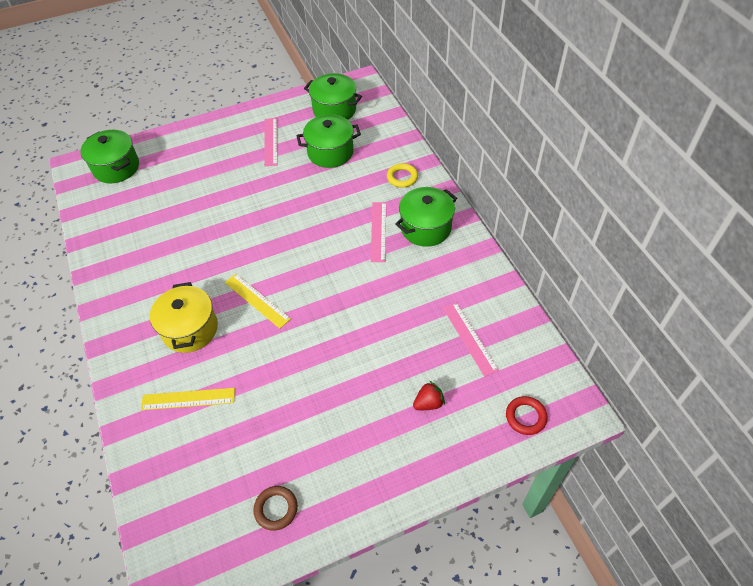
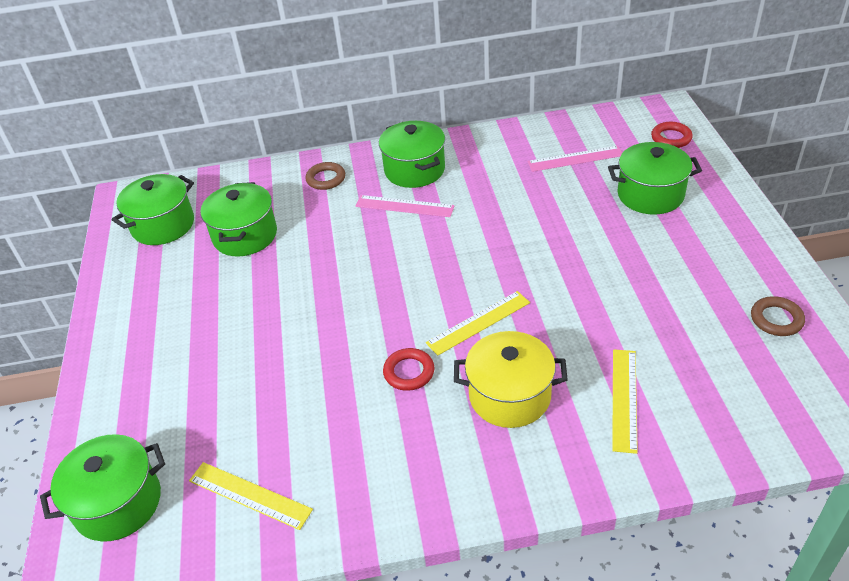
camera: 75 degrees left, 10 degrees down
(118, 218) = (250, 495): none -> yellow ruler
(209, 270) = (409, 372): none -> red ring
(270, 141) = (184, 294): pink ruler -> none
(402, 177) = (326, 179): yellow ring -> brown ring
(428, 403) = (650, 195): red strawberry -> green pot

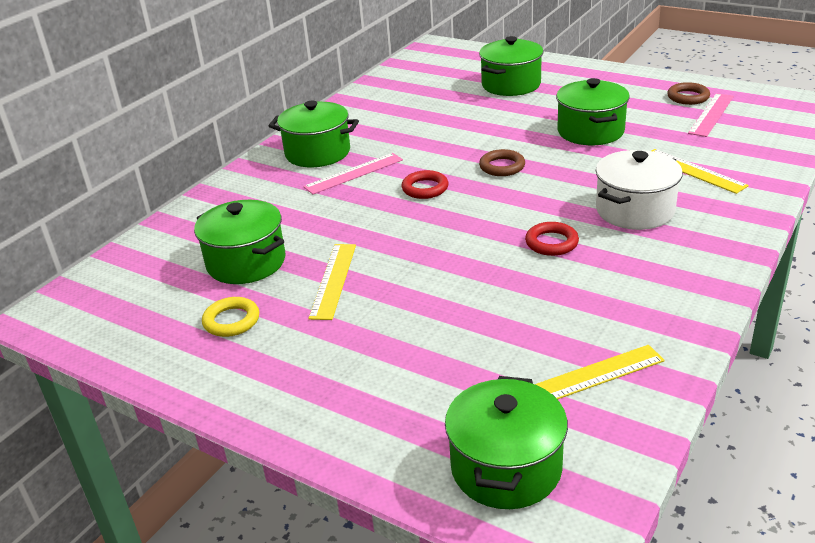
camera: 50 degrees left, 10 degrees down
(163, 225) = (138, 305): green pot -> green pot (590, 131)
(178, 274) = (231, 321): none -> yellow ring
(326, 179) = (248, 195): brown ring -> brown ring (502, 166)
(478, 323) = (541, 193): yellow ruler -> yellow ruler (333, 280)
(509, 396) = (635, 210): yellow pot -> white pot
(575, 159) = (427, 92): pink ruler -> pink ruler (711, 114)
(671, 138) = (467, 56): red ring -> red ring (425, 188)

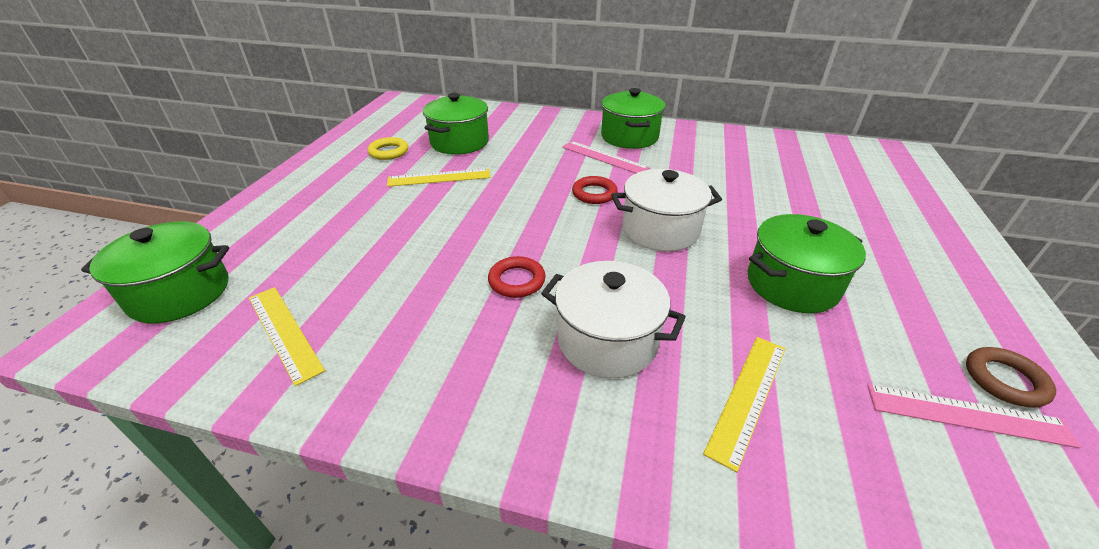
camera: 70 degrees right, 5 degrees up
(502, 166) = (660, 230): brown ring -> white pot
(511, 85) = (862, 211): green pot -> none

